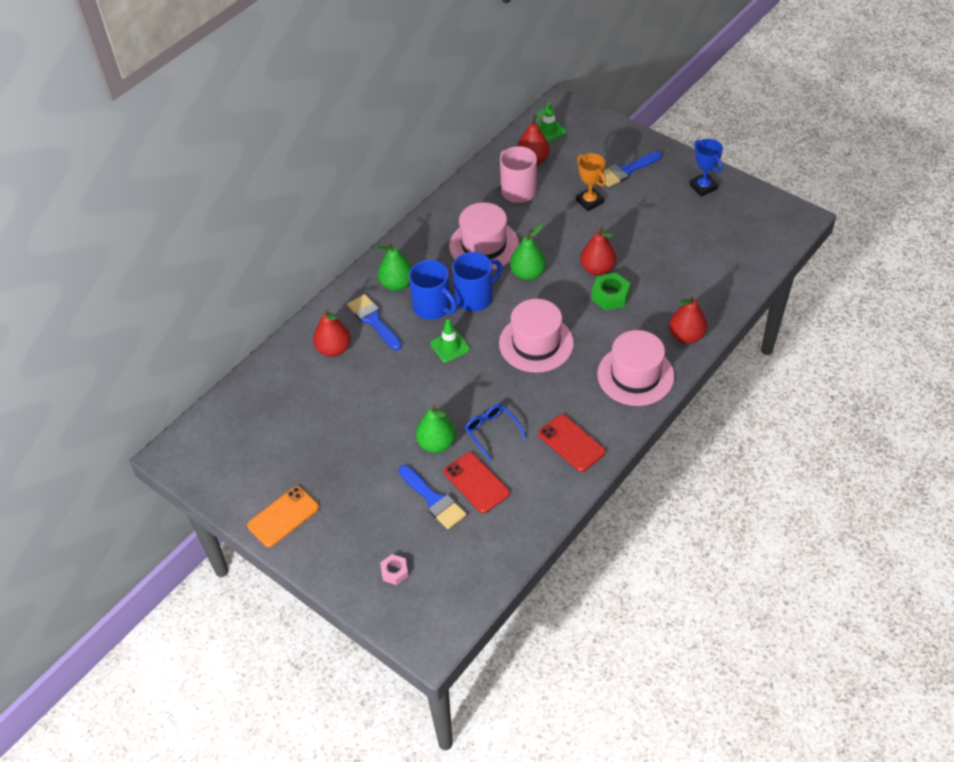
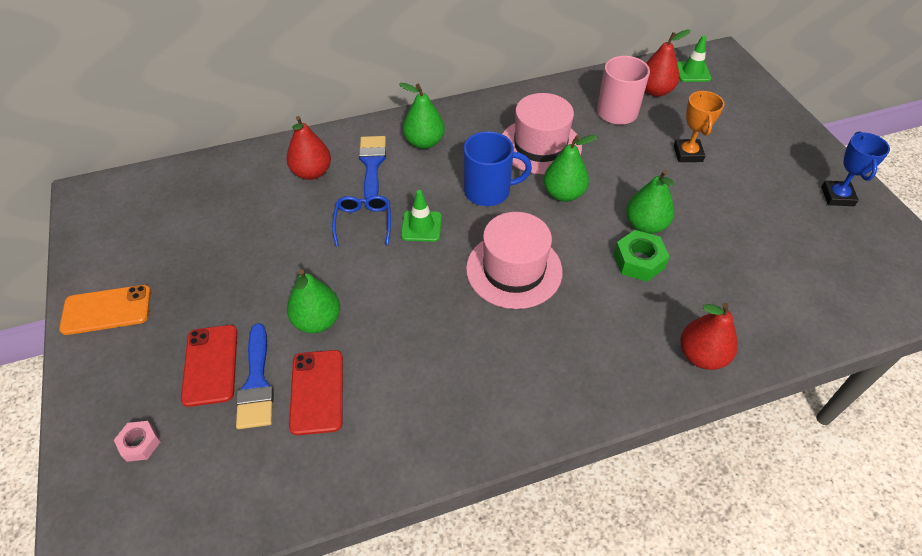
camera: 30 degrees right, 0 degrees up
(433, 307) = (439, 180): blue mug -> none
(492, 432) = (384, 342): blue glasses -> blue glasses (363, 222)
(571, 443) = (460, 409): red phone -> red phone (210, 365)
(597, 269) = (645, 225): red pear -> green pear
(626, 170) = (753, 141): blue brush -> none
(635, 375) = (602, 369): pink hat -> none

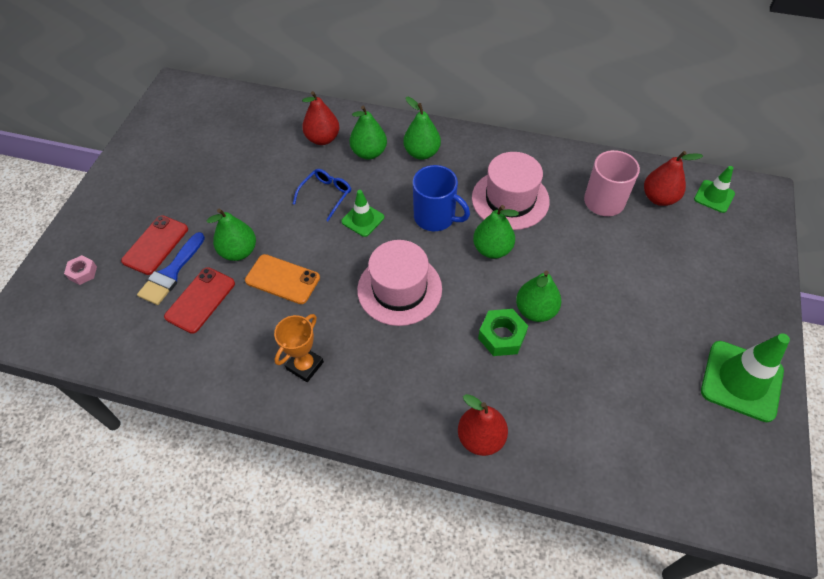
camera: 35 degrees right, 5 degrees up
(107, 310) = (128, 174): orange phone -> orange phone (282, 279)
(372, 164) = (369, 153): blue brush -> green pear
(688, 154) = (633, 269): orange trophy -> orange trophy (305, 365)
(837, 196) = (741, 381): blue trophy -> green traffic cone

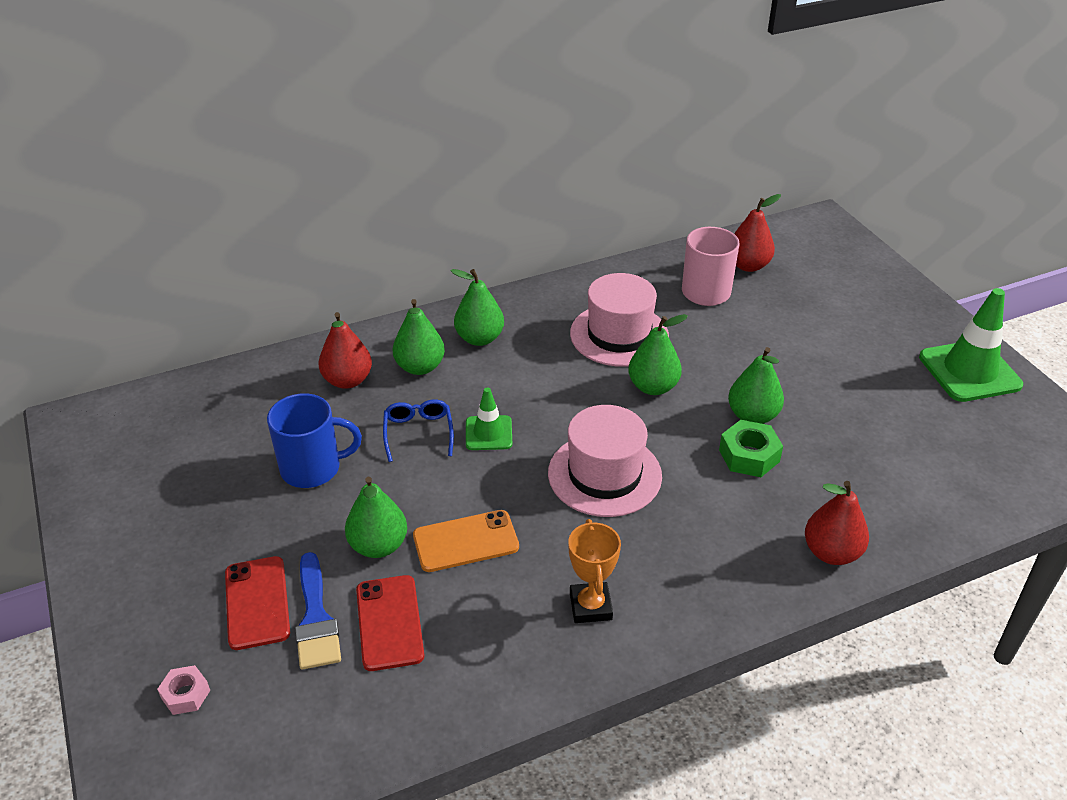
camera: 40 degrees left, 15 degrees down
(435, 217) = (564, 389): blue mug -> blue mug (313, 468)
(714, 196) = (790, 242): green traffic cone -> none

